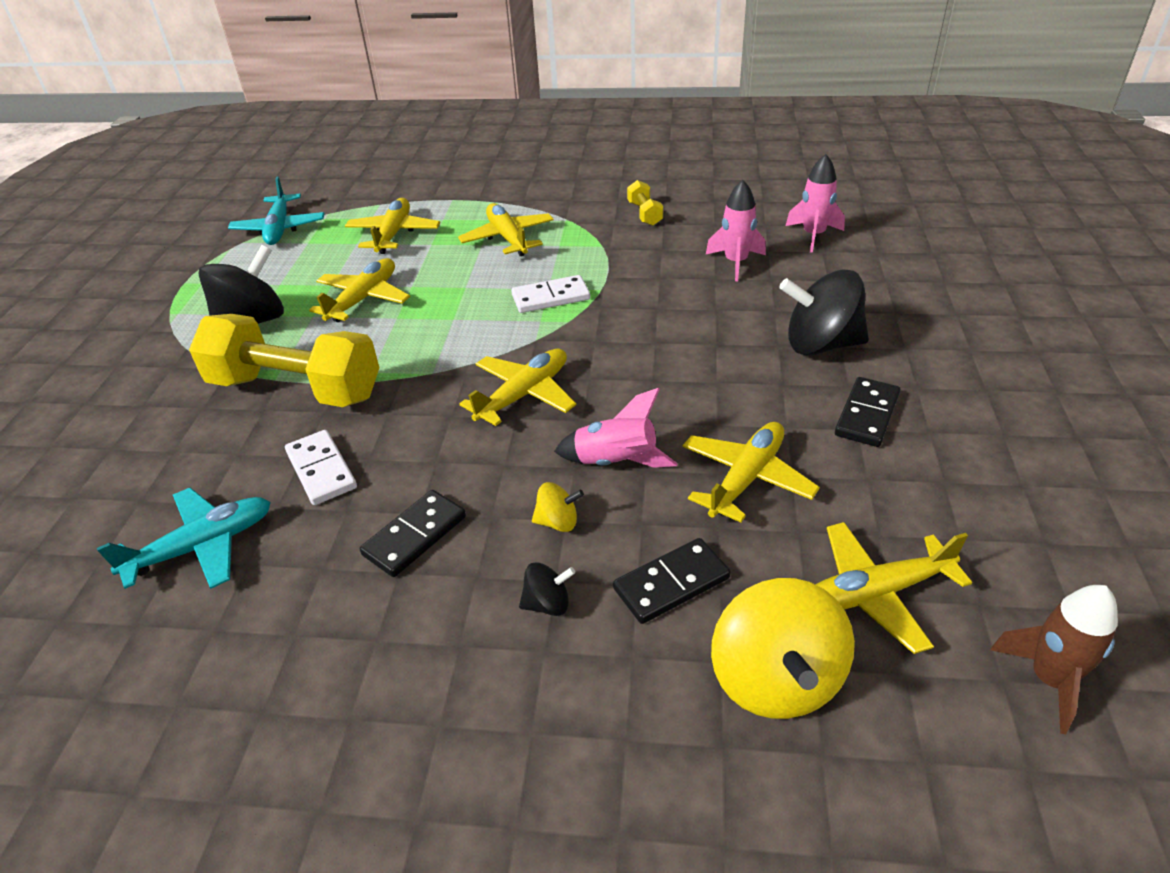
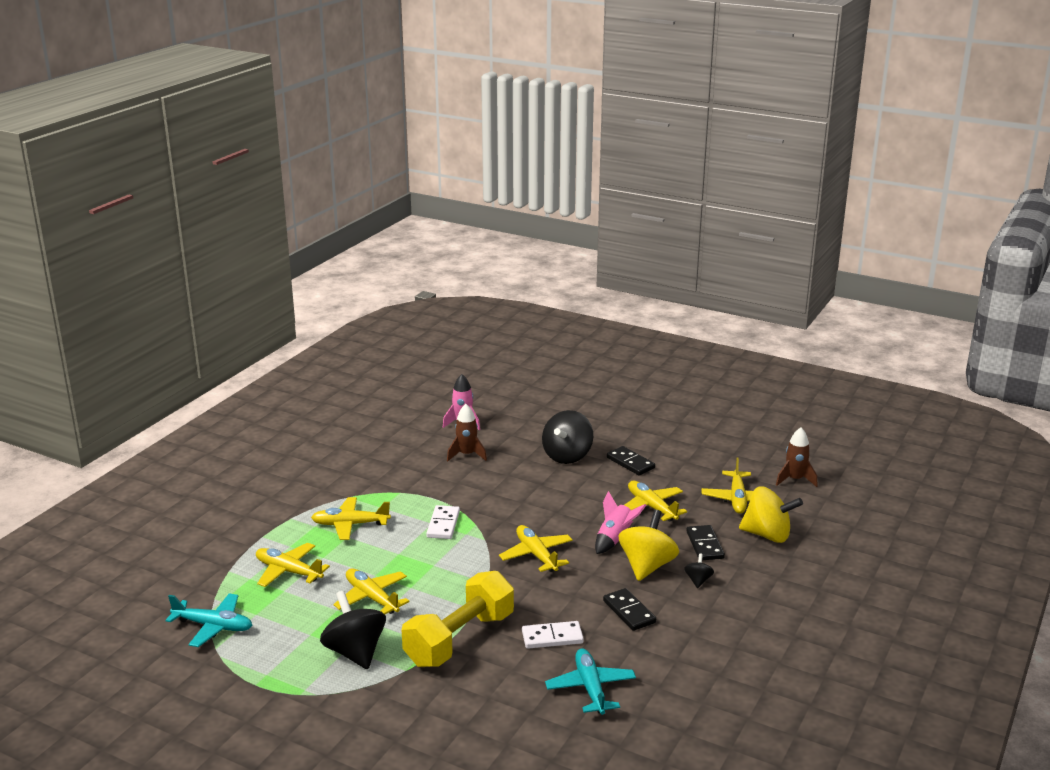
camera: 70 degrees left, 15 degrees down
(558, 522) = (647, 566): yellow spinning top -> yellow spinning top, size x2.13
(644, 214) = (375, 467): yellow dumbbell -> none
(735, 263) = (467, 455): pink rocket -> brown rocket

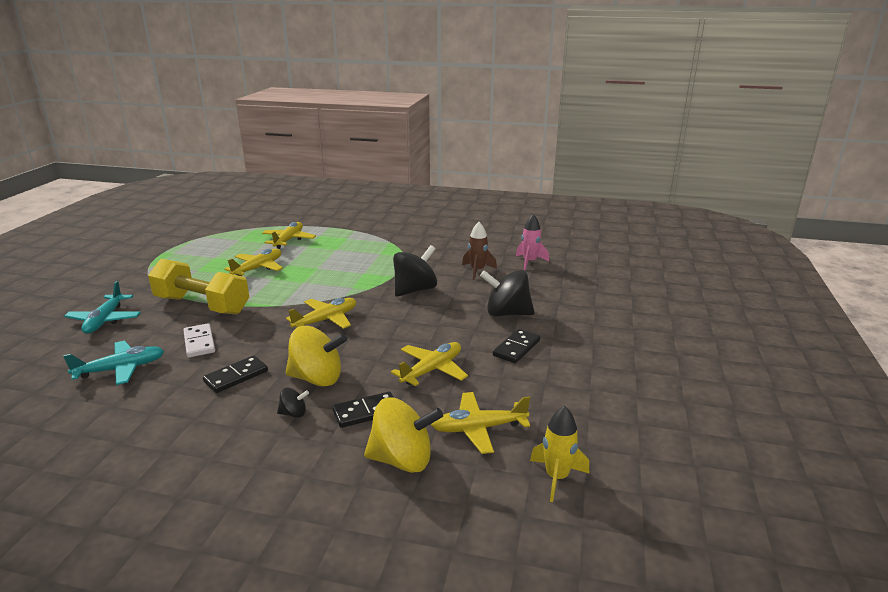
camera: 75 degrees right, 0 degrees up
(213, 626) = (226, 232): turquoise plane -> turquoise plane (105, 320)
(350, 524) = (352, 248): yellow plane -> none
(355, 652) = (192, 273): black spinning top -> black spinning top (415, 290)
(443, 524) = (363, 277): white domino -> none
(614, 539) = (362, 355): pink rocket -> none
(767, 535) = (402, 460): yellow spinning top -> yellow spinning top turned 90 degrees counterclockwise
(795, 480) = (556, 477): brown rocket -> yellow rocket

